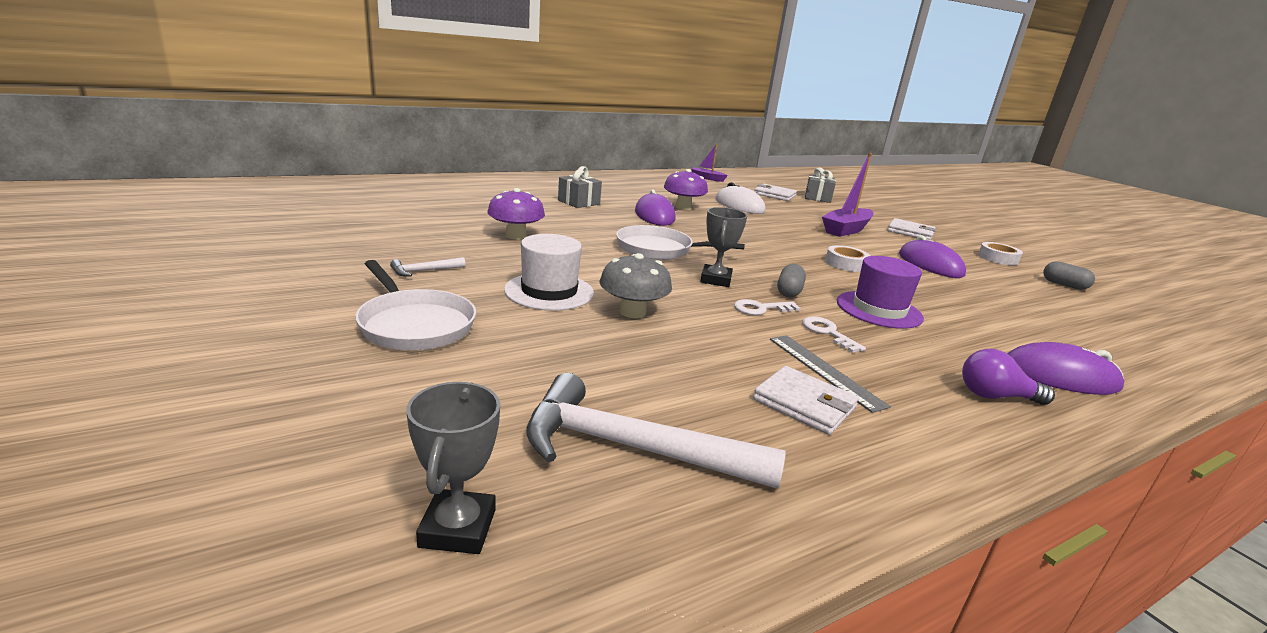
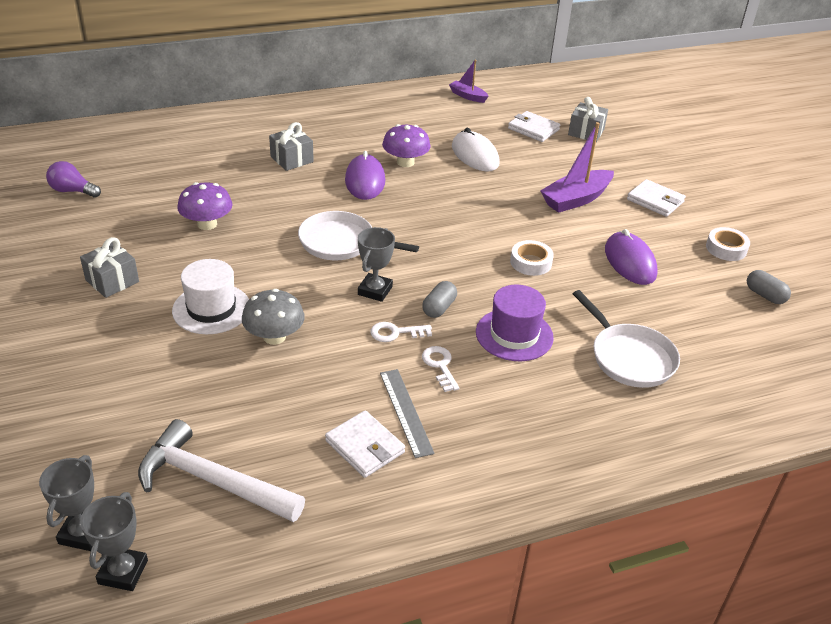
camera: 10 degrees right, 15 degrees up
(414, 324) = (91, 351): white pan -> white pan (629, 357)
(424, 271) = (112, 281): white hammer -> grey gift
(545, 583) = (123, 572): none -> grey trophy
(995, 396) = (539, 446): purple light bulb -> purple light bulb (72, 191)
(1059, 376) = (624, 425): purple mouse -> none

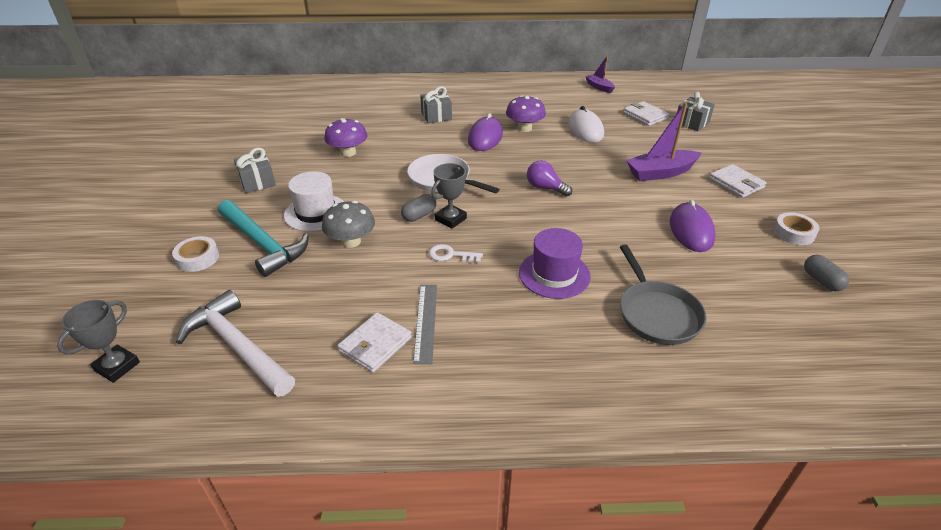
camera: 20 degrees right, 0 degrees up
(72, 191) = (269, 119): purple light bulb -> purple light bulb (545, 188)
(123, 572) = (125, 406): grey trophy -> none
(168, 358) = (262, 243): none -> turquoise hammer
(365, 446) = (375, 344): white wallet -> white wallet turned 60 degrees clockwise
(439, 308) = (497, 241): grey capsule -> grey capsule (419, 215)
(440, 366) = (475, 289): white key -> none
(531, 262) = (596, 217): white tape -> white tape (197, 258)
(629, 357) = (656, 313): white pan -> grey pan

